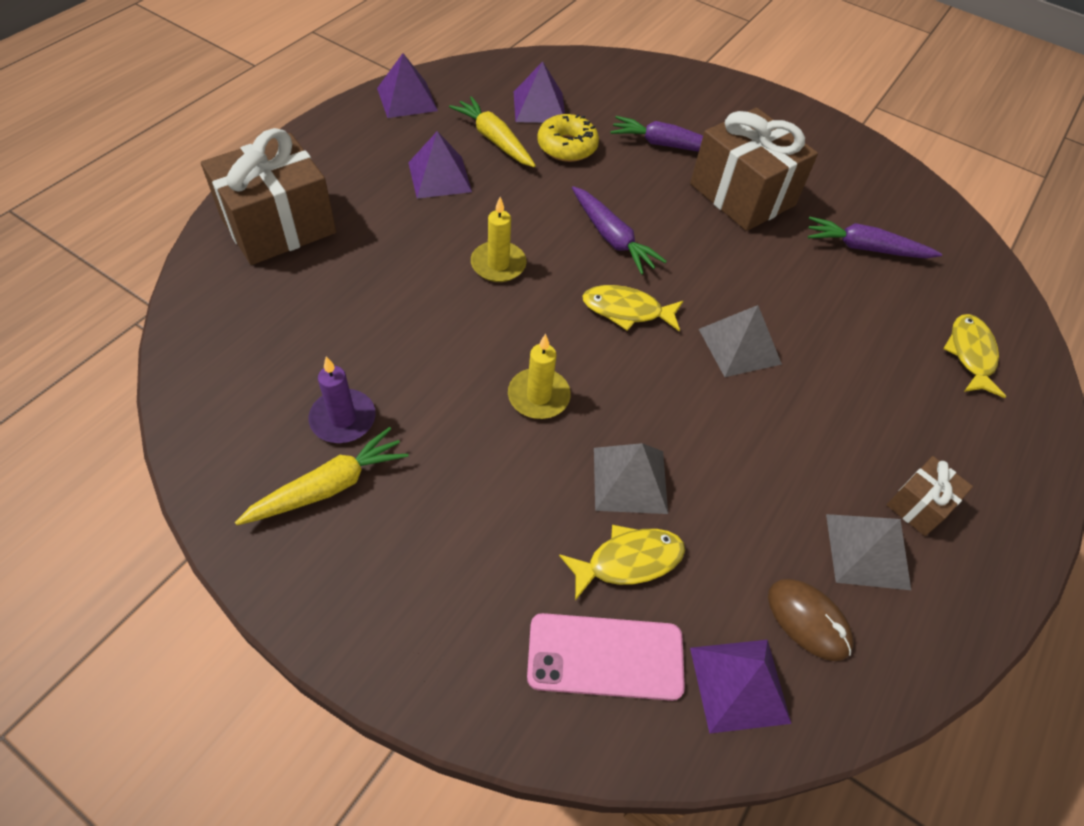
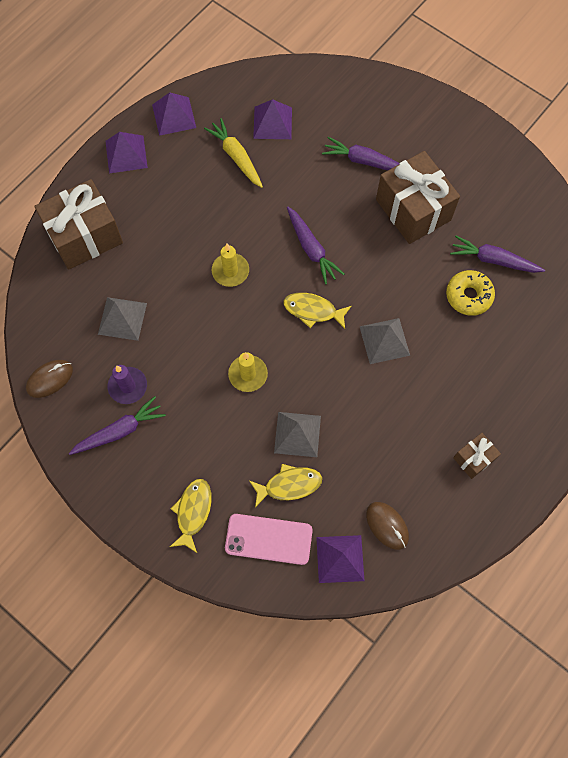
camera: 10 degrees right, 15 degrees up
(210, 412) = (50, 379): none -> brown mouse
(328, 486) = (120, 431): yellow carrot -> purple carrot
(439, 177) = (194, 193): purple pyramid -> purple pyramid (126, 154)
(567, 146) = (289, 163): yellow donut -> yellow donut (468, 296)
(867, 551) = (433, 486): grey pyramid -> grey pyramid (122, 318)
(970, 354) = (543, 351): yellow fish -> yellow fish (193, 512)

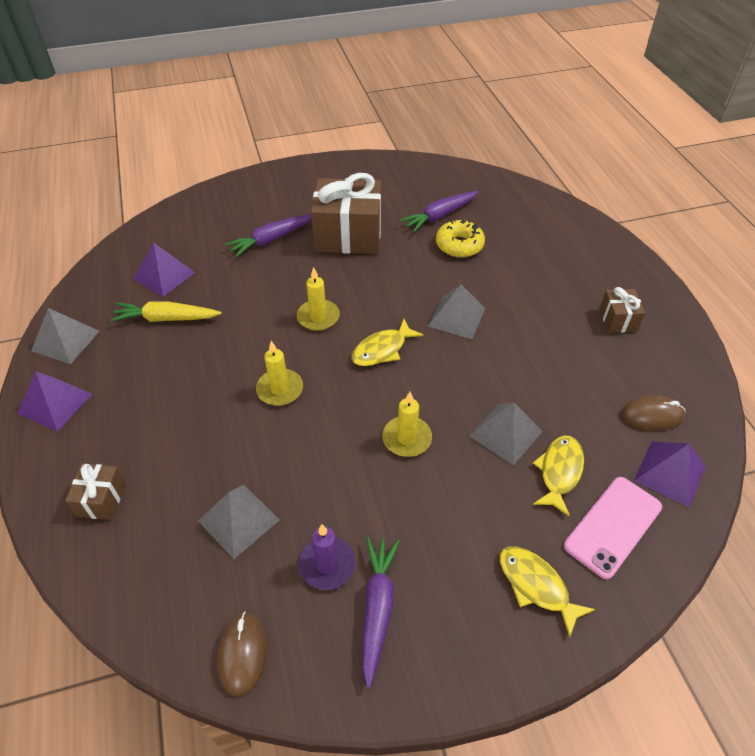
camera: 55 degrees left, 20 degrees down
(85, 236) = (102, 499): brown gift -> brown gift, size x0.49
(174, 116) = (66, 340): purple pyramid -> grey pyramid
(311, 249) = (318, 317): purple carrot -> yellow candle

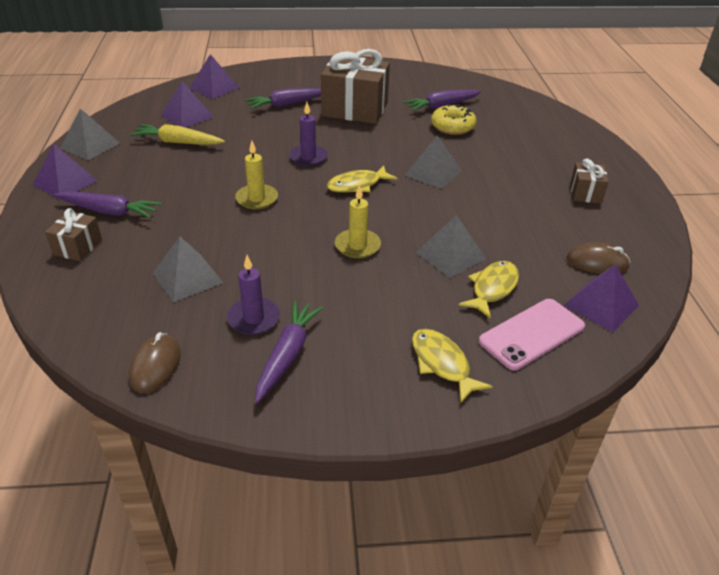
camera: 10 degrees right, 10 degrees down
(121, 439) = (109, 211): none -> purple carrot
(182, 226) = (214, 88): none -> purple pyramid
(318, 317) = (308, 157): yellow candle -> purple candle

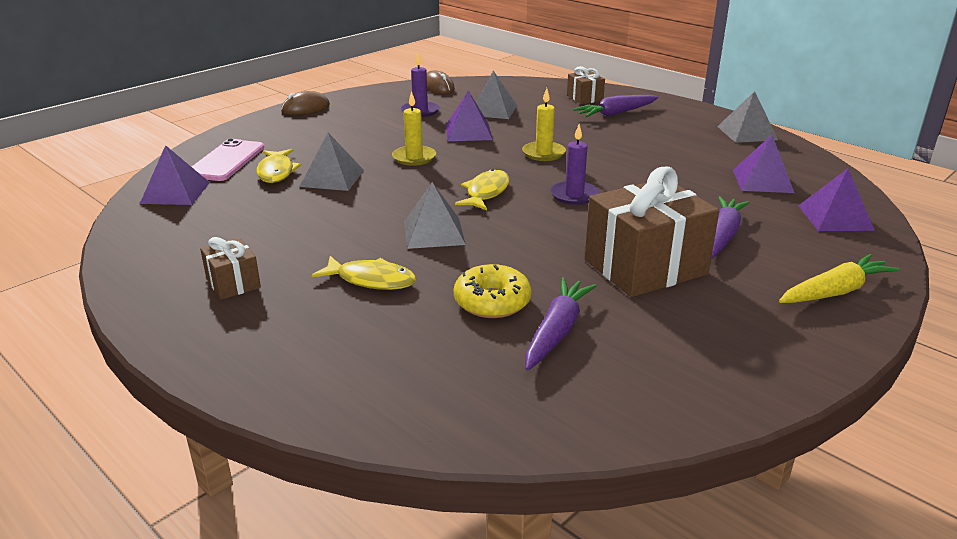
camera: 140 degrees right, 10 degrees down
(65, 182) = (686, 113): purple pyramid -> purple pyramid (468, 132)
(178, 142) = (701, 160): yellow carrot -> yellow carrot (834, 291)
(287, 355) = (376, 108): purple carrot -> none
(442, 364) = (279, 132): yellow fish -> yellow fish (371, 280)
(597, 262) = (190, 219): brown mouse -> brown mouse (305, 108)

